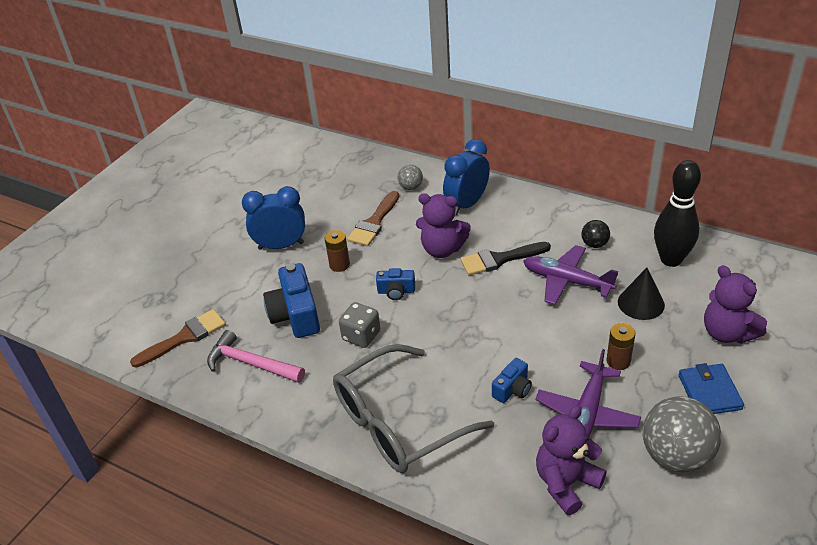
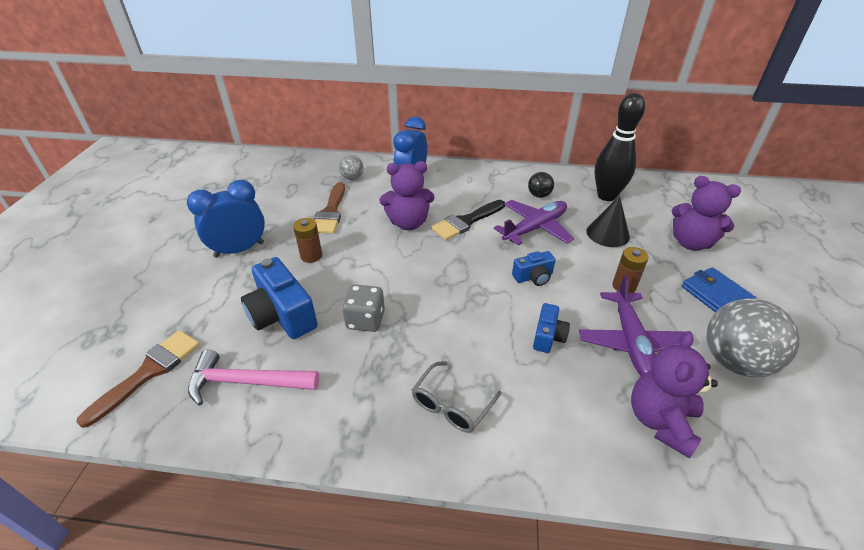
camera: 25 degrees left, 0 degrees up
(396, 291) = (382, 268): blue camera -> blue camera (533, 277)
(398, 423) = (451, 405): grey glasses -> grey glasses, size x0.47
(566, 281) = (535, 228): purple plane -> purple plane turned 135 degrees clockwise

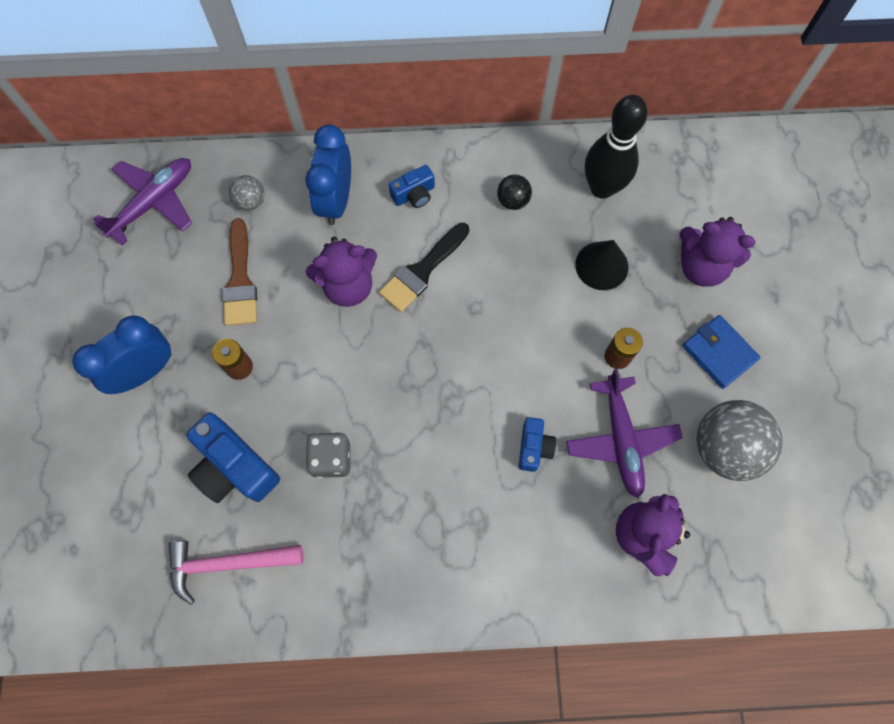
camera: 10 degrees left, 30 degrees up
(148, 372) = (119, 570): brown brush -> none
(451, 405) = (442, 553): grey glasses -> none
(533, 277) = (513, 358): blue camera -> blue camera (414, 194)
(535, 228) = (511, 269): purple plane -> purple plane (153, 202)

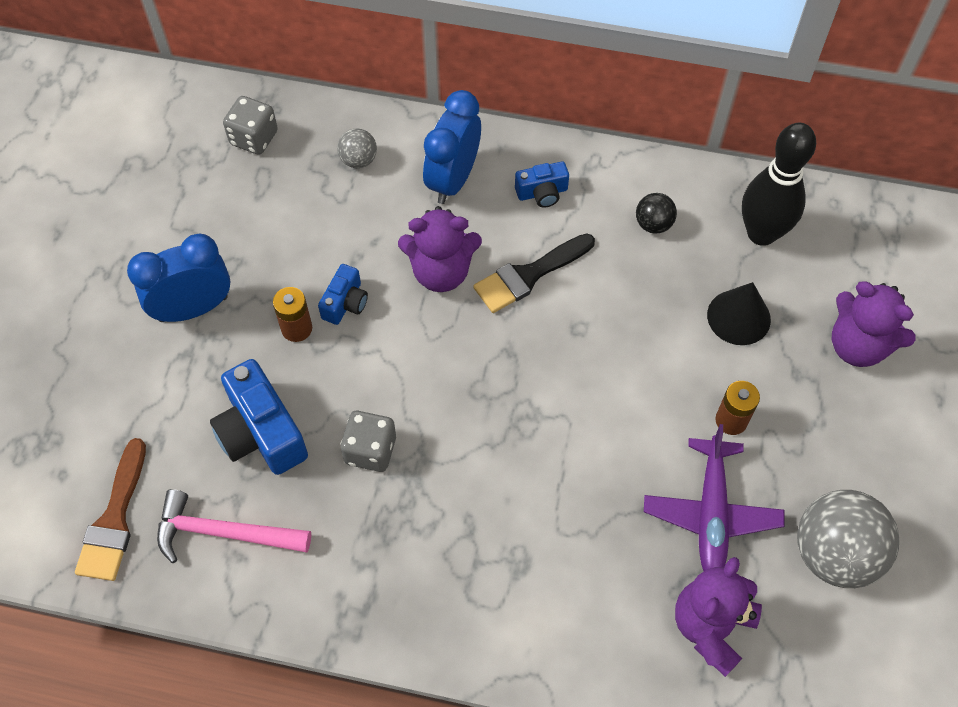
camera: 15 degrees right, 10 degrees down
(153, 202) = (254, 138): purple plane -> grey dice
(240, 280) = (324, 238): brown brush -> brown brush (114, 519)
(534, 447) = (605, 496): blue camera -> blue camera (345, 303)
(719, 353) = (855, 446): blue wallet -> none

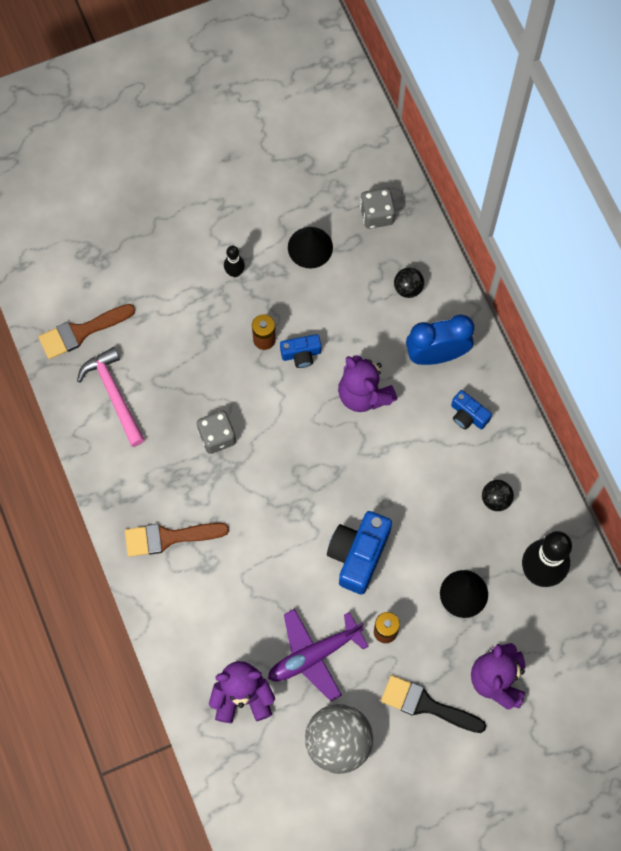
camera: 55 degrees right, 10 degrees up
(193, 308) = (235, 272): blue clock -> black bowling pin
(232, 219) = (310, 247): none -> black cone
(261, 432) = (185, 369): blue camera -> blue camera (358, 555)
(358, 160) = (408, 288): grey ball -> black ball
(452, 584) = (169, 537): none -> brown brush
(529, 275) = (400, 447): black brush -> black brush (427, 705)

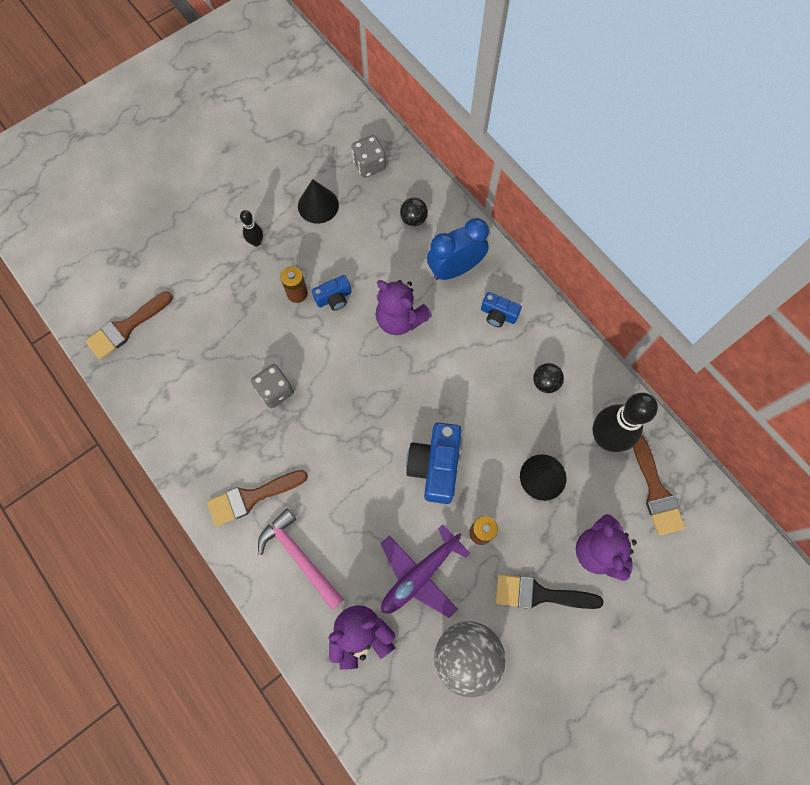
camera: 15 degrees left, 0 degrees up
(114, 394) = (169, 376): pink hammer -> pink hammer (299, 557)
(574, 637) = (655, 490): none -> brown brush

